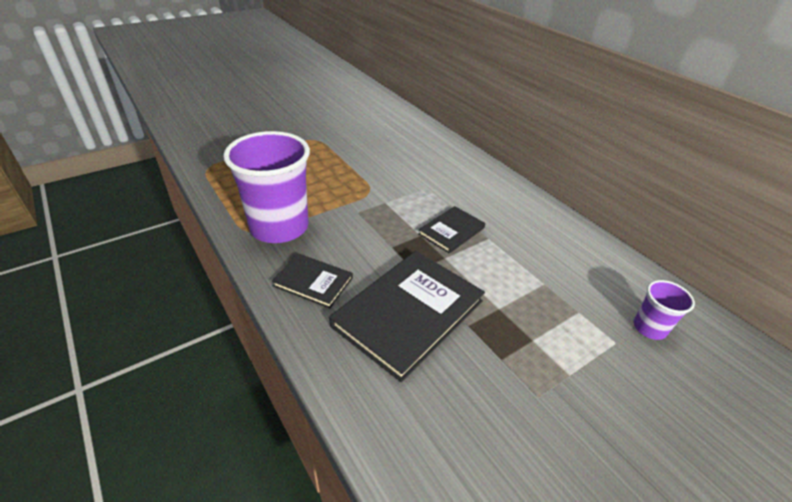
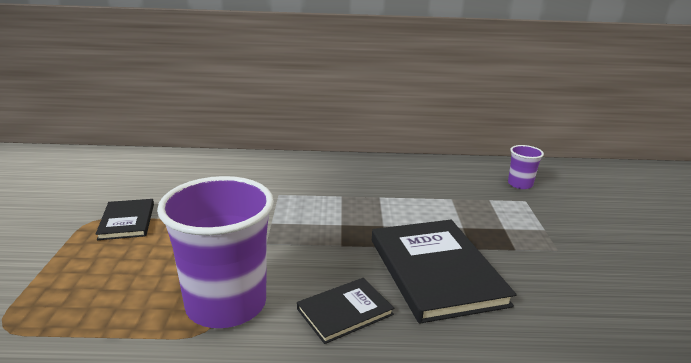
camera: 55 degrees left, 15 degrees down
(451, 231) = (352, 208): black book -> black book (127, 221)

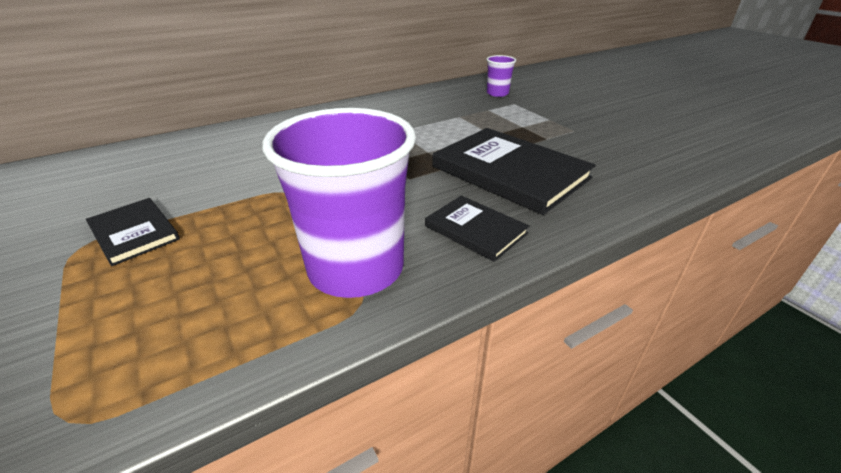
camera: 30 degrees left, 10 degrees up
(345, 311) = (475, 230): black book -> black book turned 75 degrees counterclockwise

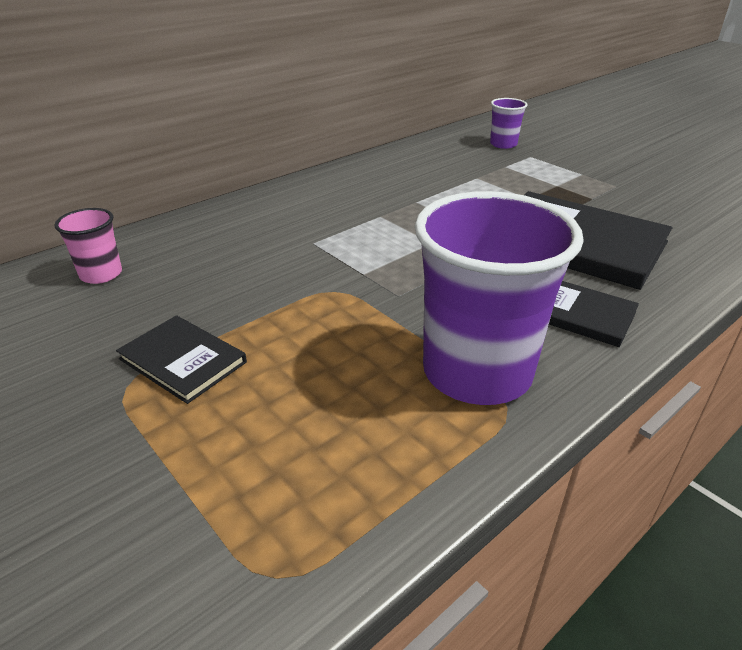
camera: 10 degrees left, 0 degrees up
(127, 164) = (101, 274): none -> pink cup

